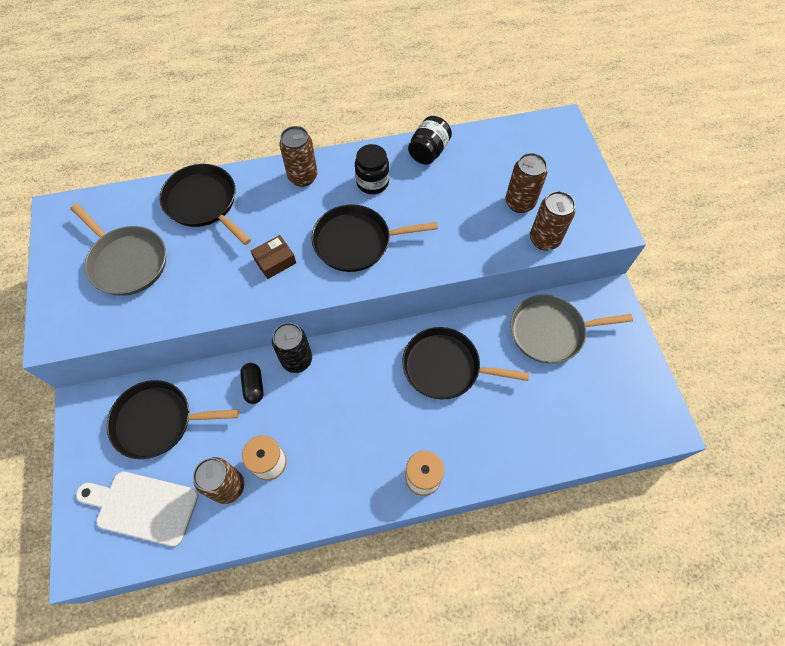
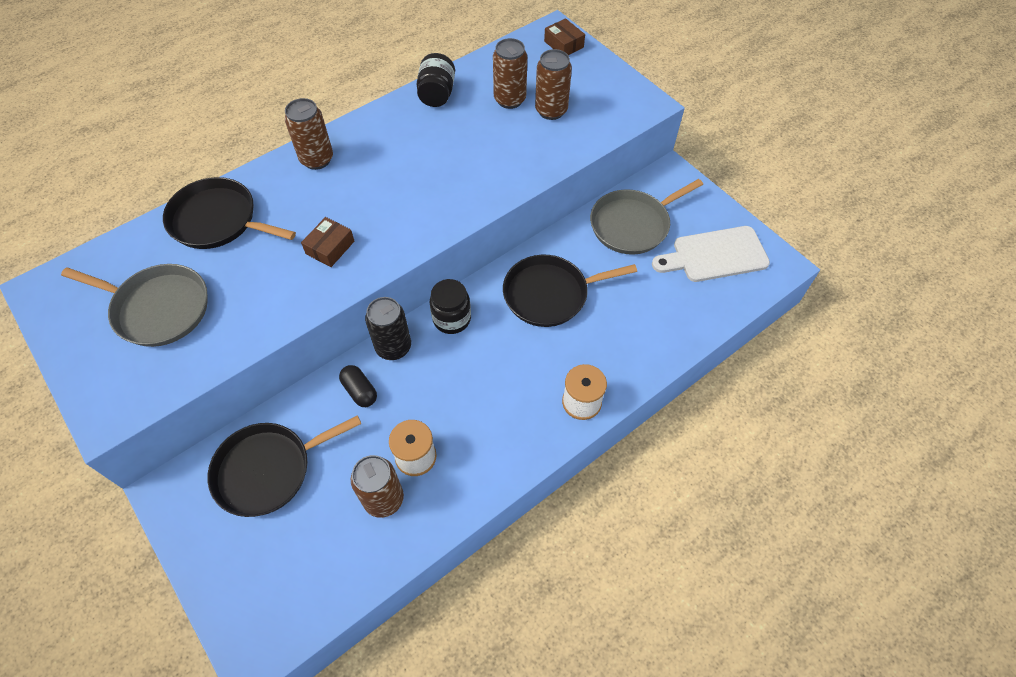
camera: 25 degrees left, 5 degrees down
(143, 507) = (297, 562): white cutting board -> white cutting board (715, 255)
(356, 242) = (408, 199): black pan -> none
(372, 182) = (394, 140): black jar -> black jar (452, 319)
(544, 239) = (591, 134): brown can -> brown can (509, 99)
(564, 141) = (563, 44): none -> brown box

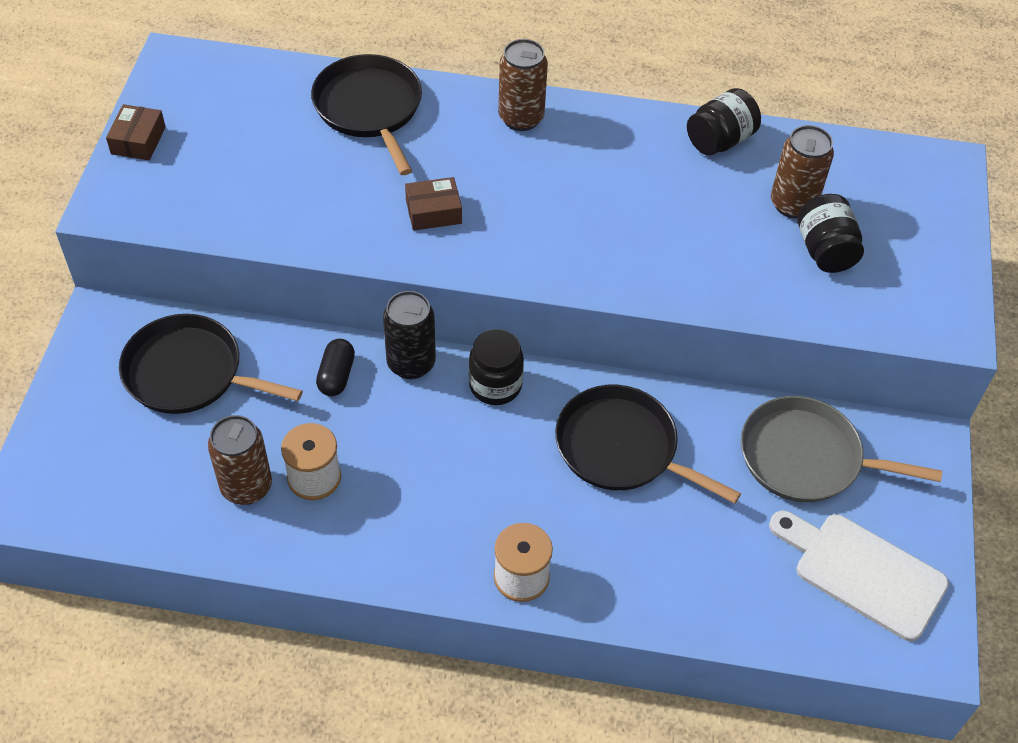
camera: 45 degrees right, 5 degrees down
(158, 308) = (237, 149): grey pan -> none
(551, 110) = (825, 250): brown can -> black jar
(563, 44) = (938, 189): brown box -> brown box (138, 140)

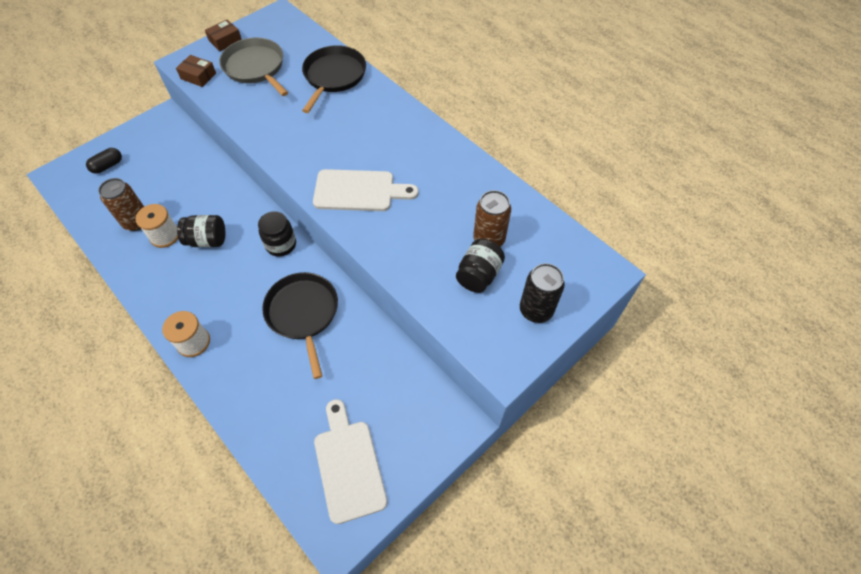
camera: 40 degrees right, 5 degrees up
(189, 373) = (170, 159): black pan -> none
(336, 376) = (222, 197): black capsule -> black capsule (108, 166)
(411, 363) = (257, 211): black can -> black can (536, 310)
(433, 211) = (307, 139): brown box -> brown box (198, 76)
(521, 118) = (397, 117): brown can -> none
(579, 237) = (359, 191): none -> white cutting board
(720, 140) = (486, 183): black jar -> black jar (207, 240)
(806, 458) = (386, 383): grey pan -> grey pan (255, 68)

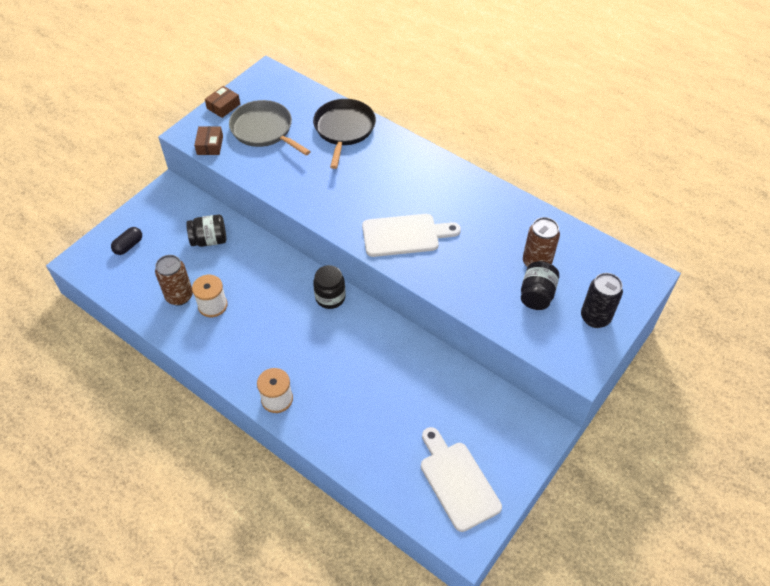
camera: 10 degrees left, 5 degrees down
(198, 76) = (210, 145): brown box -> brown box turned 75 degrees clockwise
(207, 240) = (256, 303): black jar -> black jar (209, 240)
(303, 313) = (372, 357): black pan -> none

